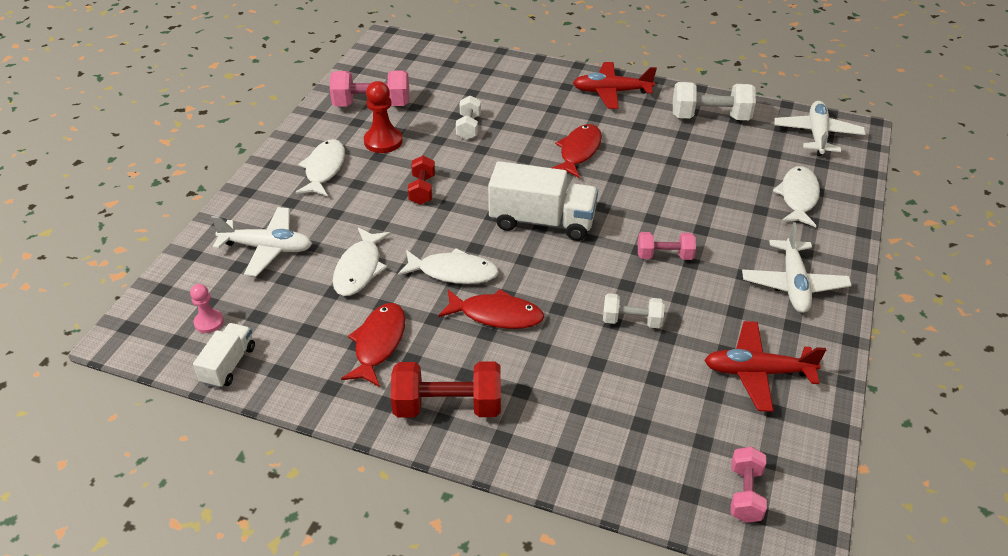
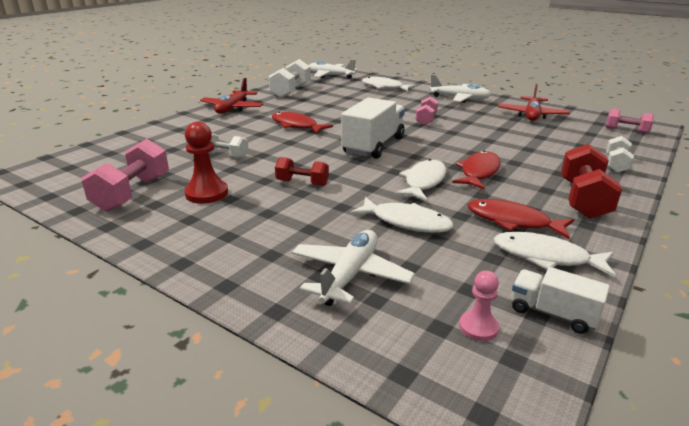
camera: 75 degrees left, 15 degrees down
(324, 169) = (225, 229): white fish -> white fish (546, 257)
(631, 321) = (488, 135): white dumbbell -> white dumbbell (616, 164)

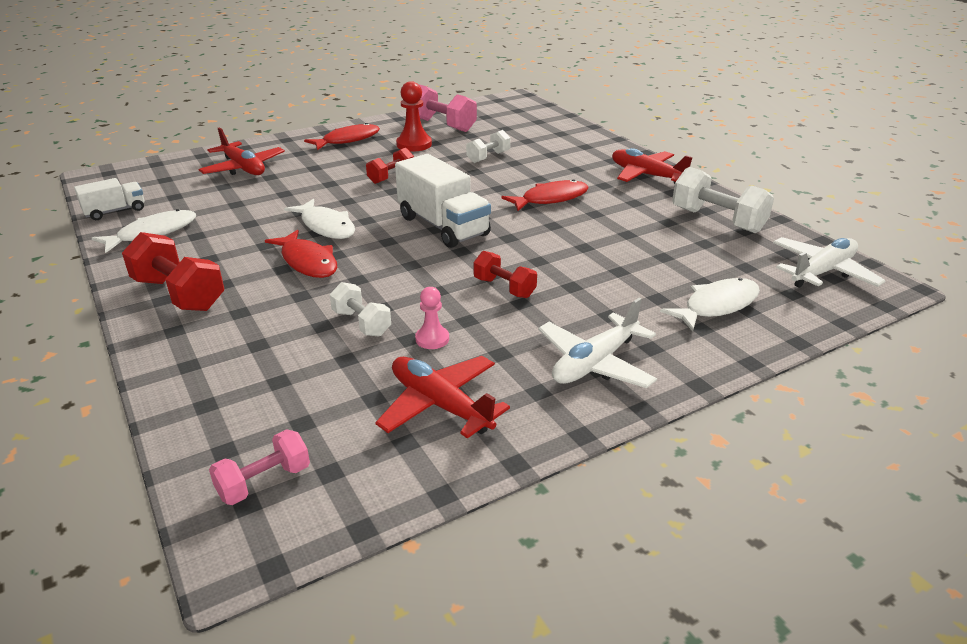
camera: 115 degrees right, 5 degrees up
(350, 275) = (243, 168): white plane -> red plane
(406, 222) = (273, 199): white fish -> none
(426, 119) = (504, 288): pink dumbbell -> red dumbbell
(478, 327) = (146, 188): pink pawn -> pink pawn (432, 339)
(513, 221) = (208, 241): red fish -> red fish (347, 140)
(616, 164) = (197, 370): white dumbbell -> white dumbbell (361, 323)

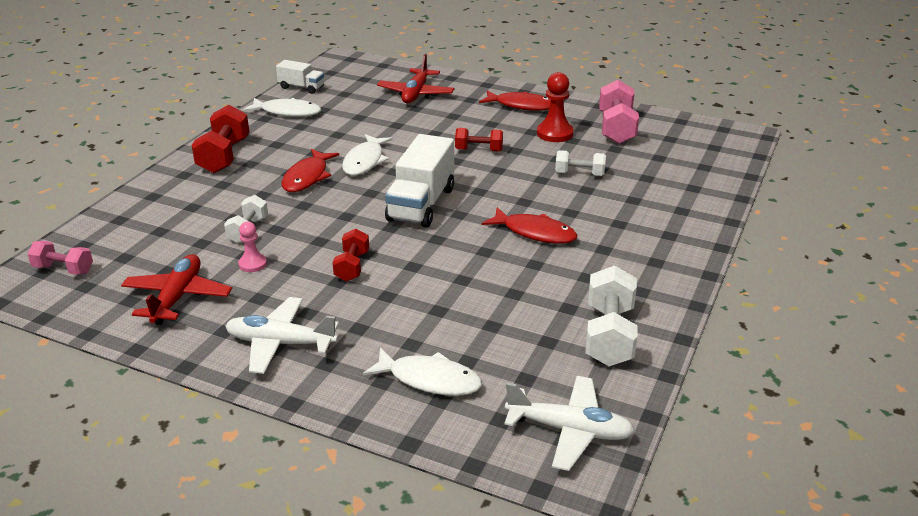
camera: 55 degrees right, 0 degrees up
(647, 175) = (660, 265): red plane -> none

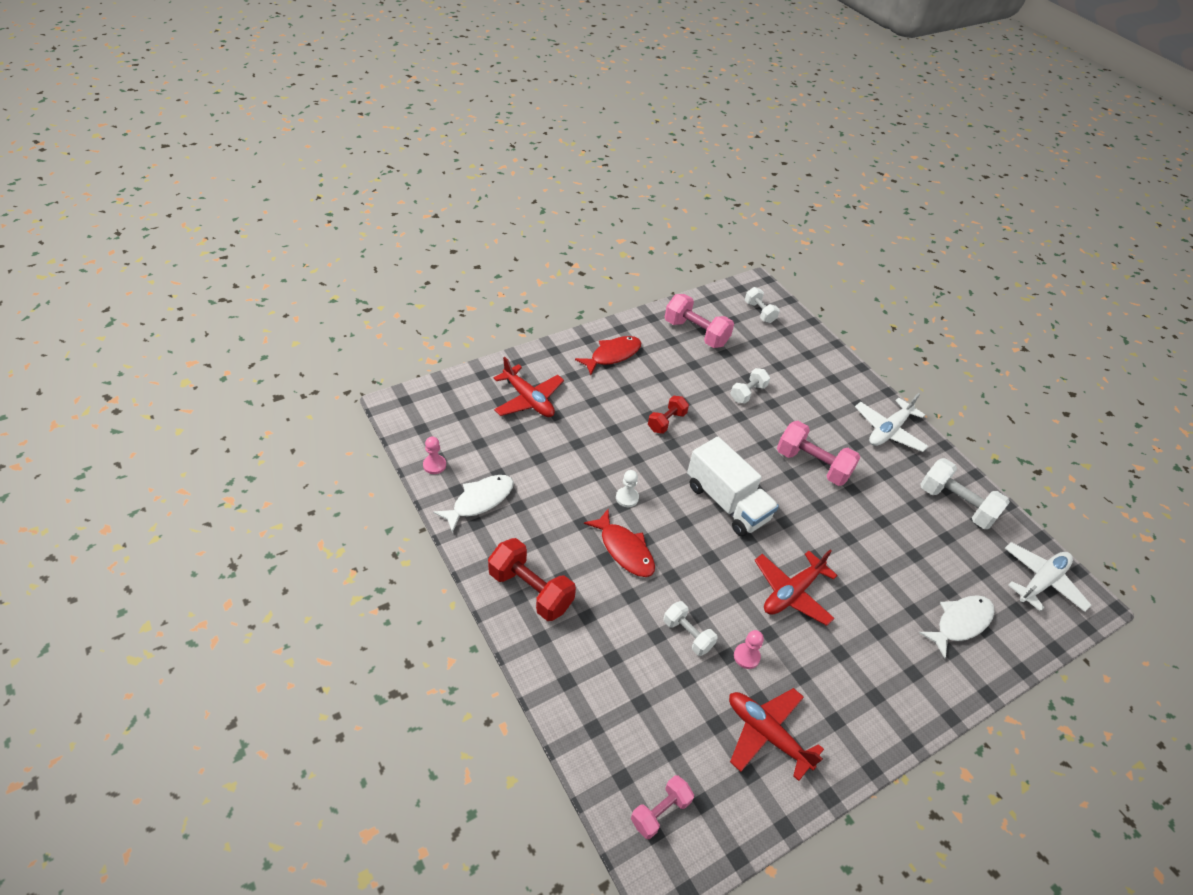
camera: 60 degrees left, 15 degrees up
(280, 343) = (873, 690): white plane -> white plane (888, 431)
(301, 87) = (434, 465): white truck -> pink pawn
(352, 266) = (792, 592): red dumbbell -> red plane
(365, 161) = (627, 498): white fish -> white pawn
(535, 232) = (812, 464): red fish -> pink dumbbell
(554, 133) = (676, 367): red pawn -> none
(706, 147) = (759, 312): none -> white dumbbell

